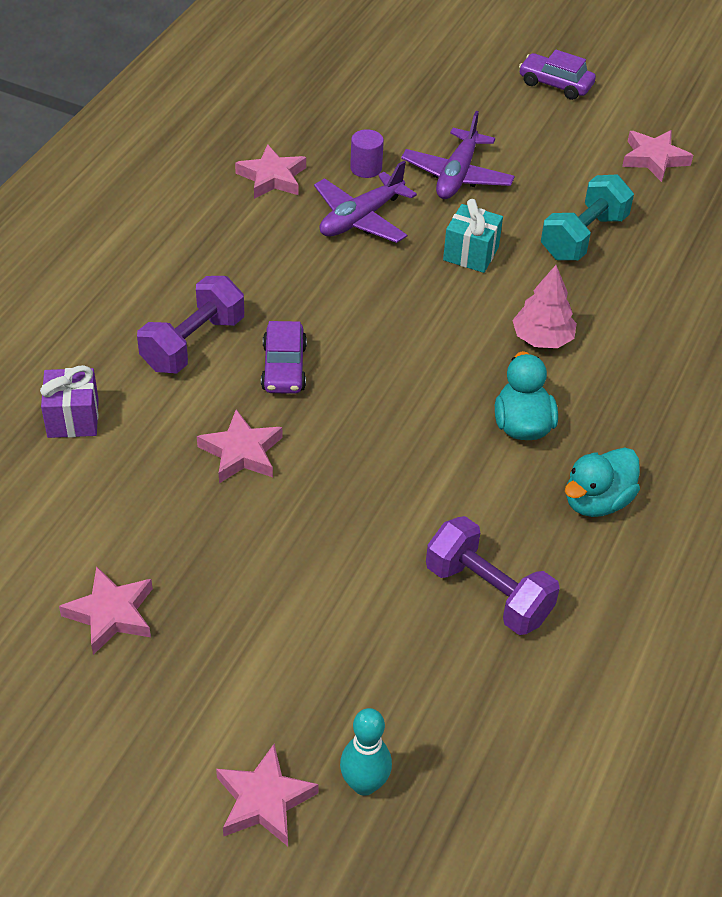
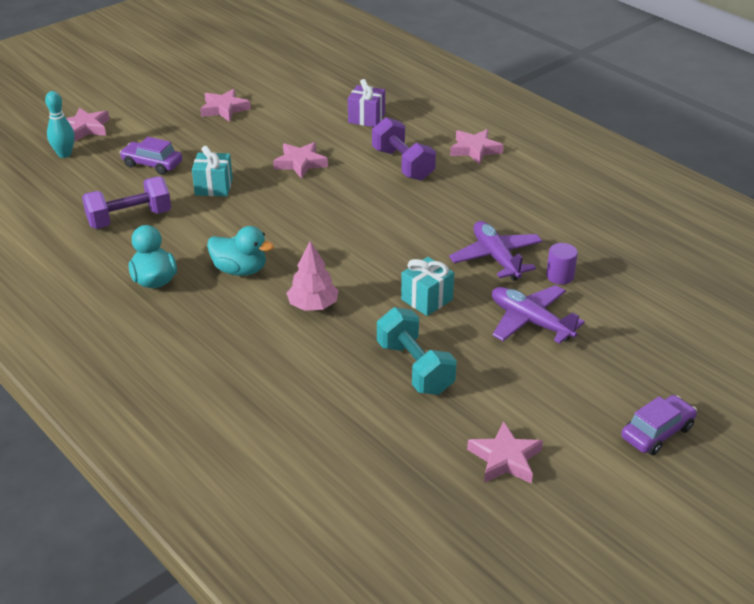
camera: 115 degrees right, 10 degrees down
(272, 177) = (565, 229): pink star -> pink star (475, 150)
(284, 367) = (359, 191): purple car -> purple car (152, 164)
(355, 528) = (214, 187): none -> turquoise gift

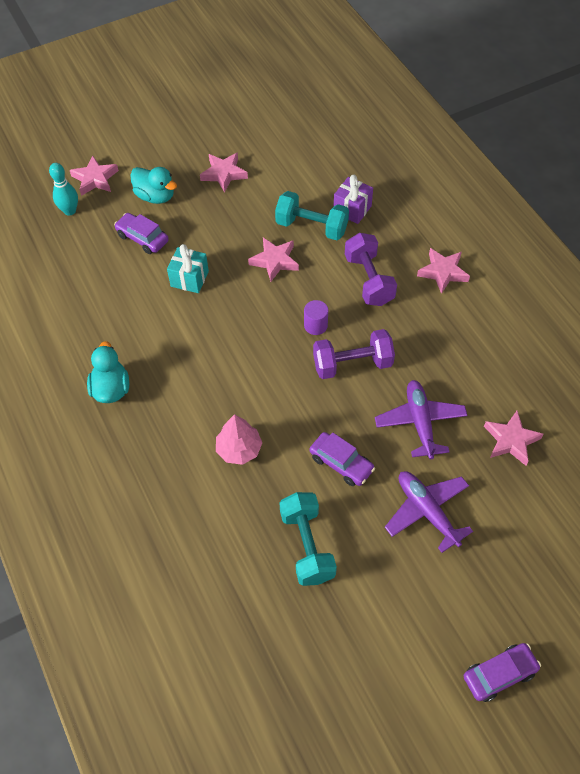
camera: 15 degrees right, 20 degrees up
(129, 219) = (107, 306): purple dumbbell -> purple dumbbell (352, 364)
(240, 270) = (187, 391): turquoise duck -> turquoise duck (155, 196)
(329, 135) = (311, 227): none -> turquoise dumbbell
(427, 299) = (341, 463): turquoise gift -> purple car
(505, 459) = (354, 672): pink star -> pink star (511, 440)
(560, 276) = (472, 458): purple cylinder -> purple cylinder (315, 325)

